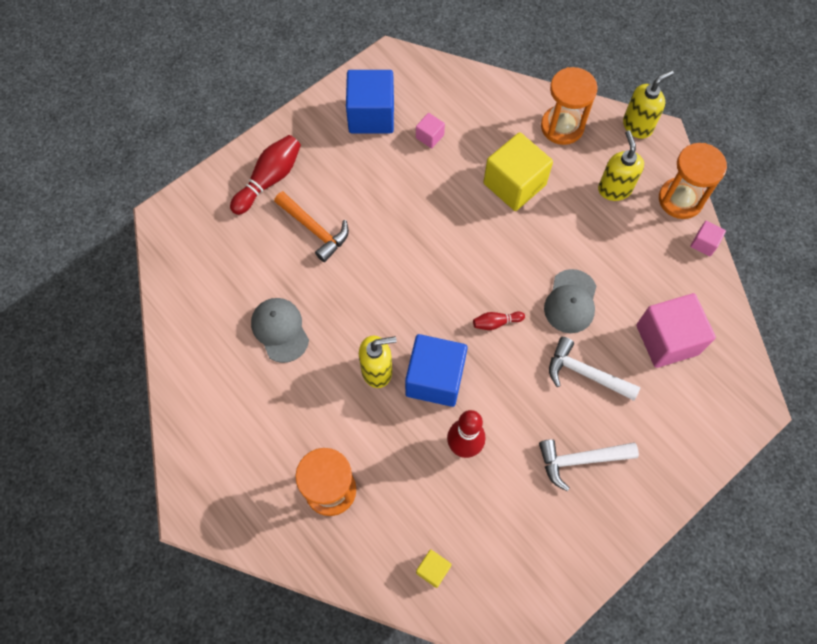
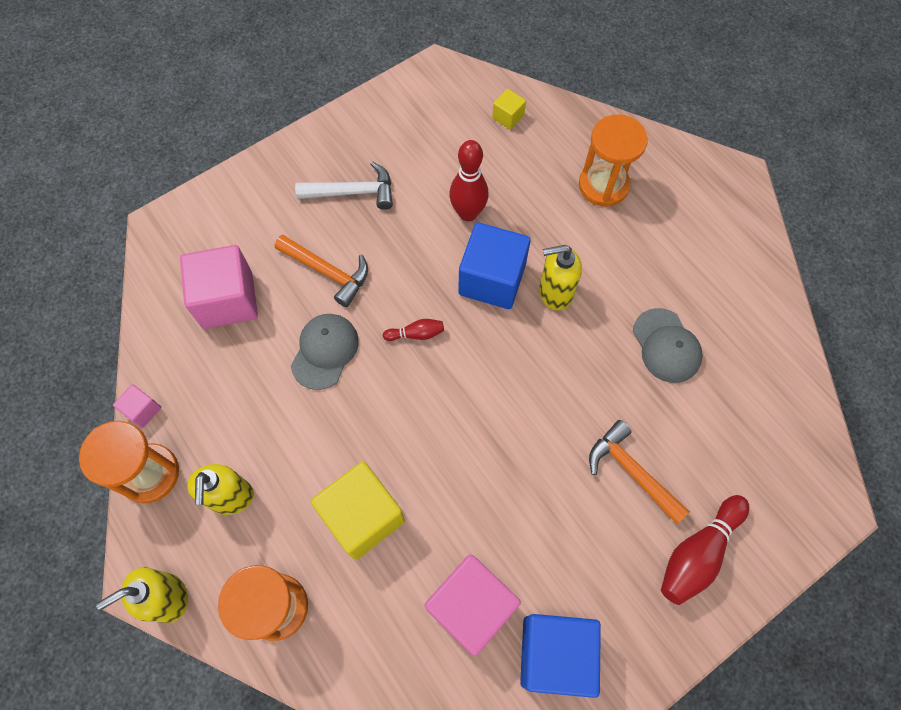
camera: 175 degrees left, 0 degrees up
(429, 136) = (470, 607): pink cube -> pink cube, size x2.14
(585, 373) = (328, 272): white hammer -> orange hammer

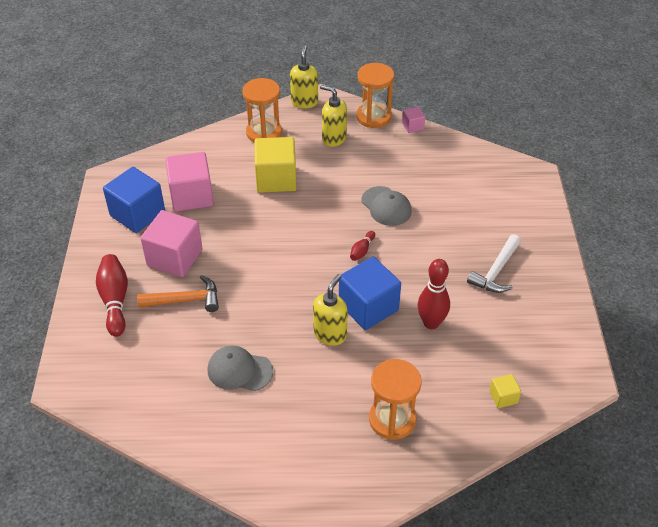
camera: 125 degrees right, 20 degrees down
(227, 300) = (457, 181): pink cube -> pink cube (174, 258)
(328, 272) = (441, 231): orange hammer -> none

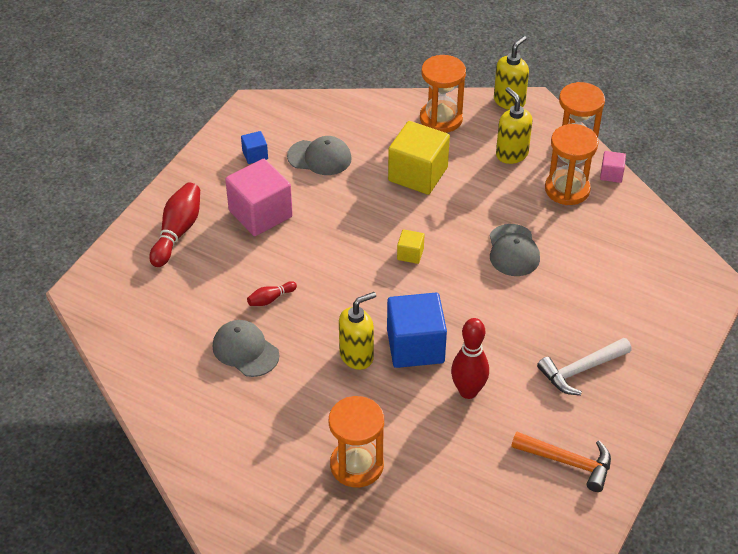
camera: 30 degrees right, 0 degrees up
(137, 214) = (255, 155): blue cube -> blue cube, size x0.47
(185, 300) = (242, 260): orange hammer -> orange hammer (568, 462)
(191, 196) = (319, 157): pink cube -> grey cap
(362, 250) = (452, 286): red bowling pin -> red bowling pin (270, 299)
(391, 148) = (567, 189): none -> orange hourglass
(503, 397) = (486, 498): yellow cube -> yellow cube (410, 254)

